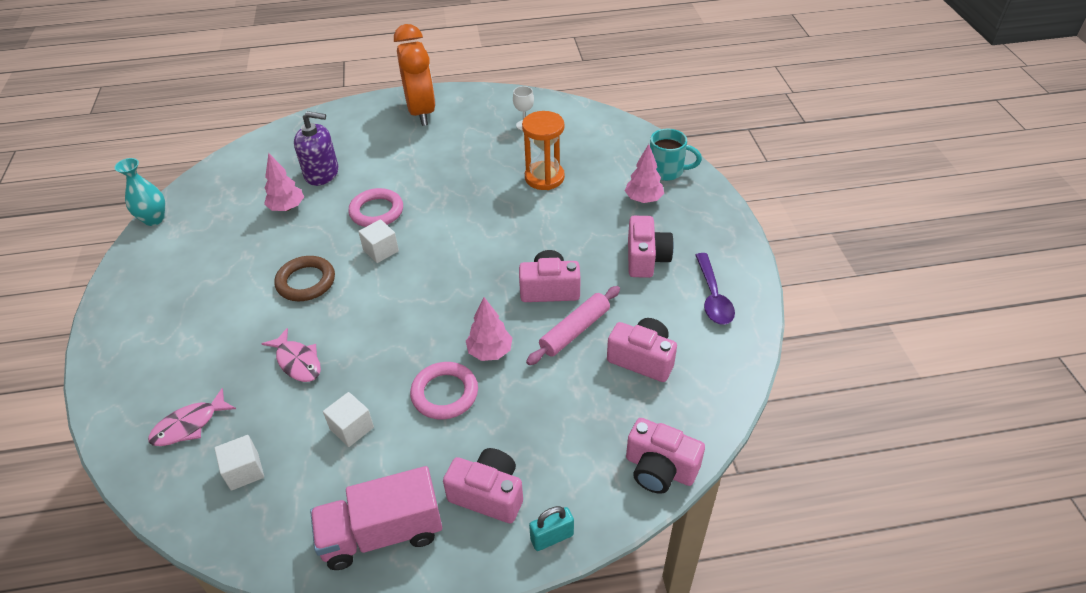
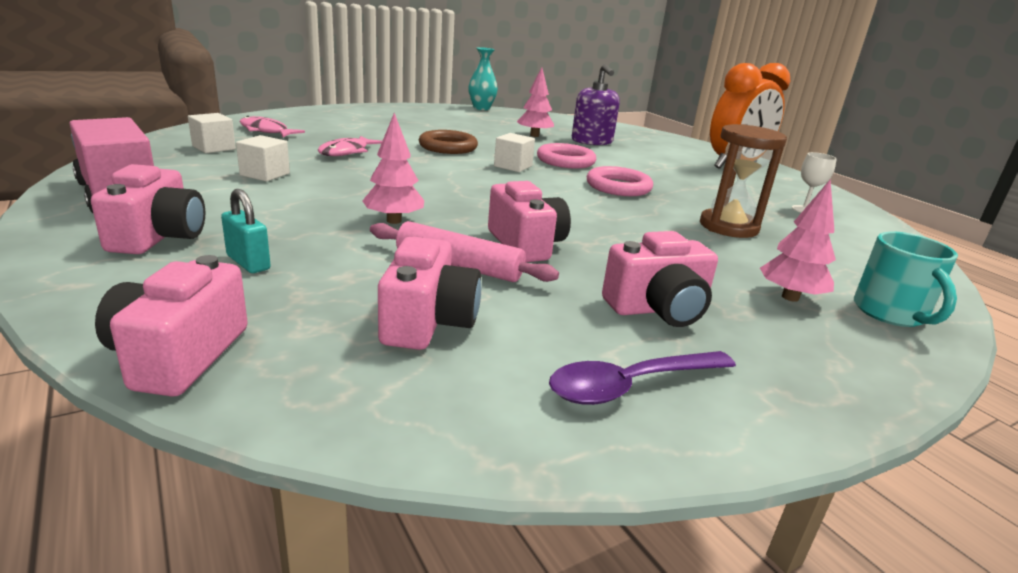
camera: 65 degrees right, 20 degrees down
(445, 393) = (319, 205): pink ring -> pink ring (618, 187)
(544, 177) = (728, 227): orange hourglass -> brown hourglass
(552, 537) = (68, 278): turquoise padlock -> turquoise padlock (248, 262)

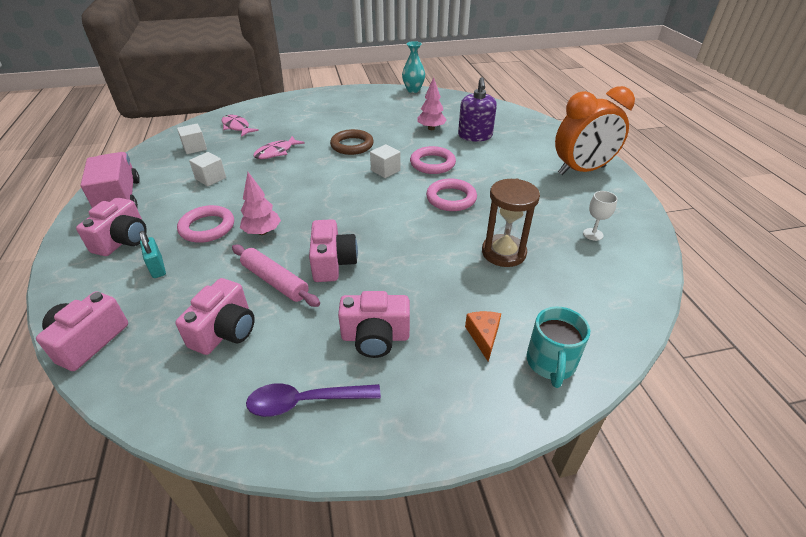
camera: 20 degrees right, 15 degrees up
(300, 219) = (207, 227): none -> pink ring
(790, 297) = (483, 336): pink tree -> orange cheese

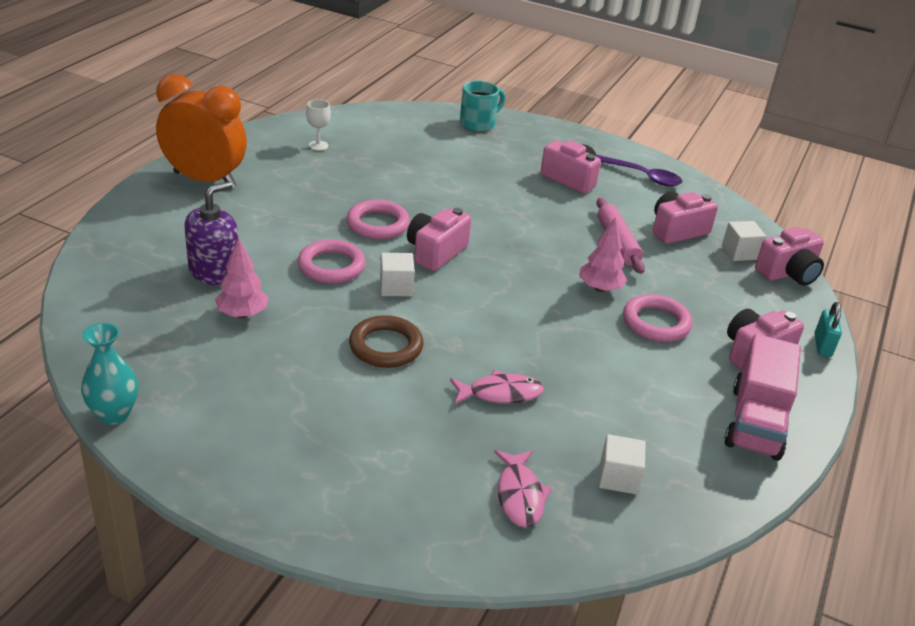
camera: 145 degrees left, 5 degrees down
(157, 268) = (721, 305): turquoise padlock -> turquoise padlock (822, 345)
(211, 178) = (621, 394): white cube -> white cube (740, 252)
(333, 263) = (556, 231): pink camera -> pink camera (435, 252)
(483, 336) = (500, 148): orange cheese -> none
(503, 253) = (409, 171): brown hourglass -> none

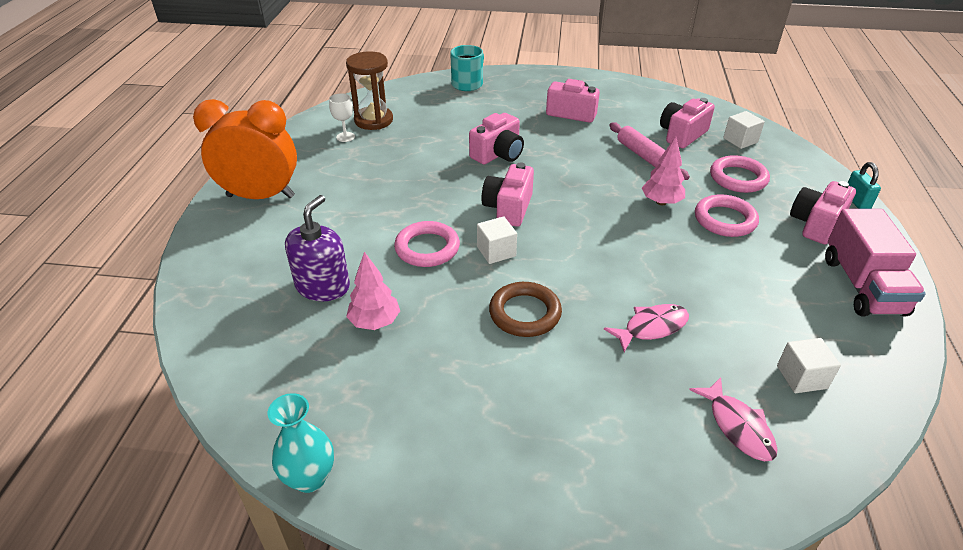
camera: 15 degrees left, 5 degrees up
(356, 136) = (373, 120): none -> brown hourglass
(378, 224) = (442, 196): pink ring -> pink ring (738, 178)
(642, 176) = (624, 96): purple spoon -> none
(788, 273) = (786, 147): pink camera -> pink camera (498, 154)

